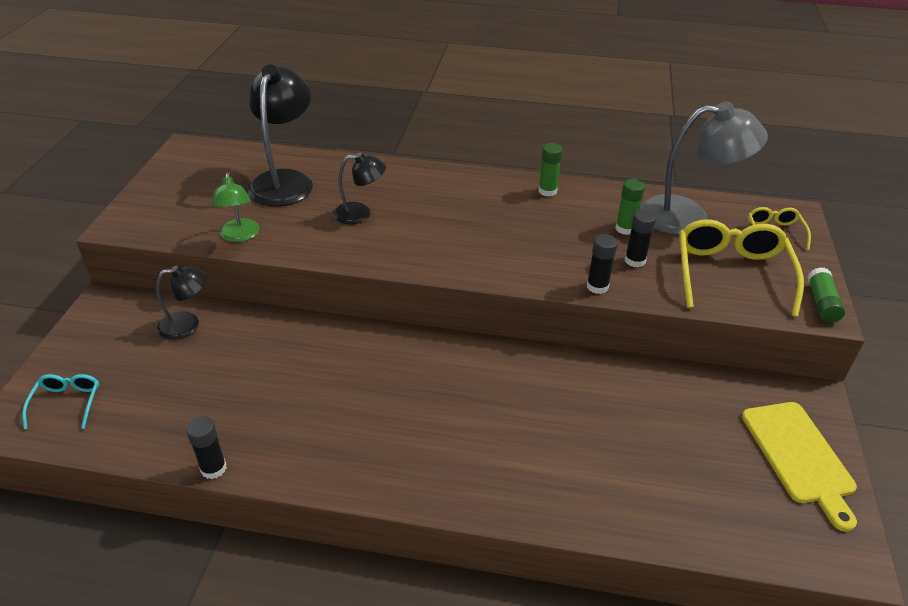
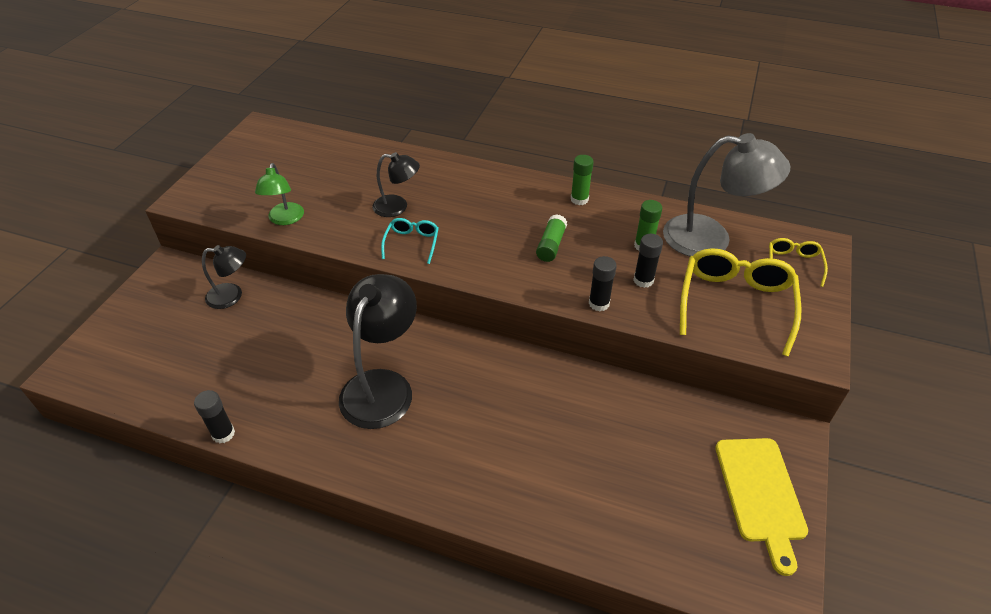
camera: 10 degrees right, 5 degrees up
(67, 403) = (117, 357): turquoise glasses -> turquoise glasses (412, 243)
(285, 181) = (338, 167): black lamp -> black lamp (382, 386)
(821, 303) = (818, 344): green glue stick -> green glue stick (551, 245)

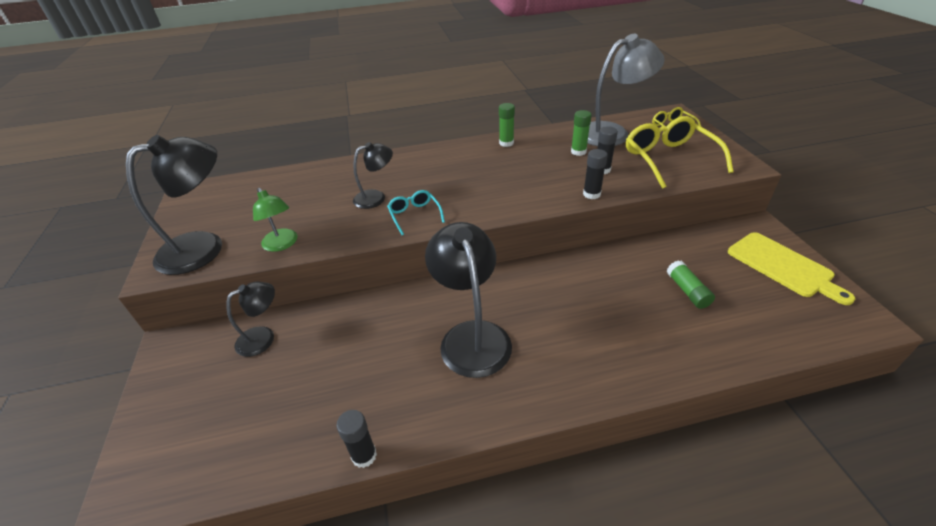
camera: 30 degrees left, 5 degrees down
(229, 192) = (204, 247): none -> black lamp
(551, 245) = (519, 175): green glue stick -> green glue stick (687, 291)

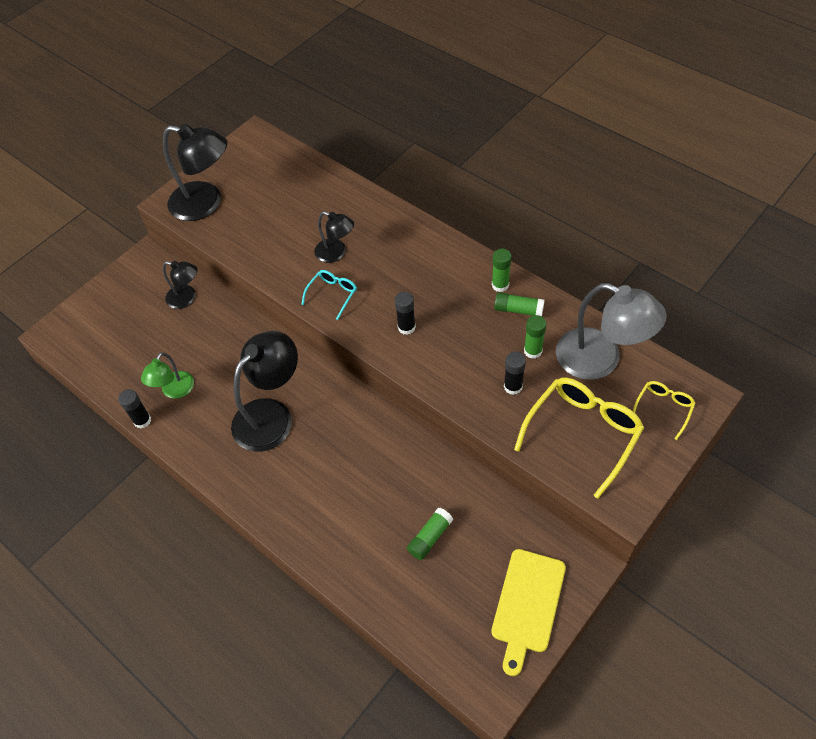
camera: 55 degrees right, 15 degrees up
(282, 244) = (240, 243): green lamp -> green lamp (174, 391)
(536, 144) = (518, 310): none -> green glue stick
(591, 194) = (461, 398): black glue stick -> black glue stick (406, 327)

